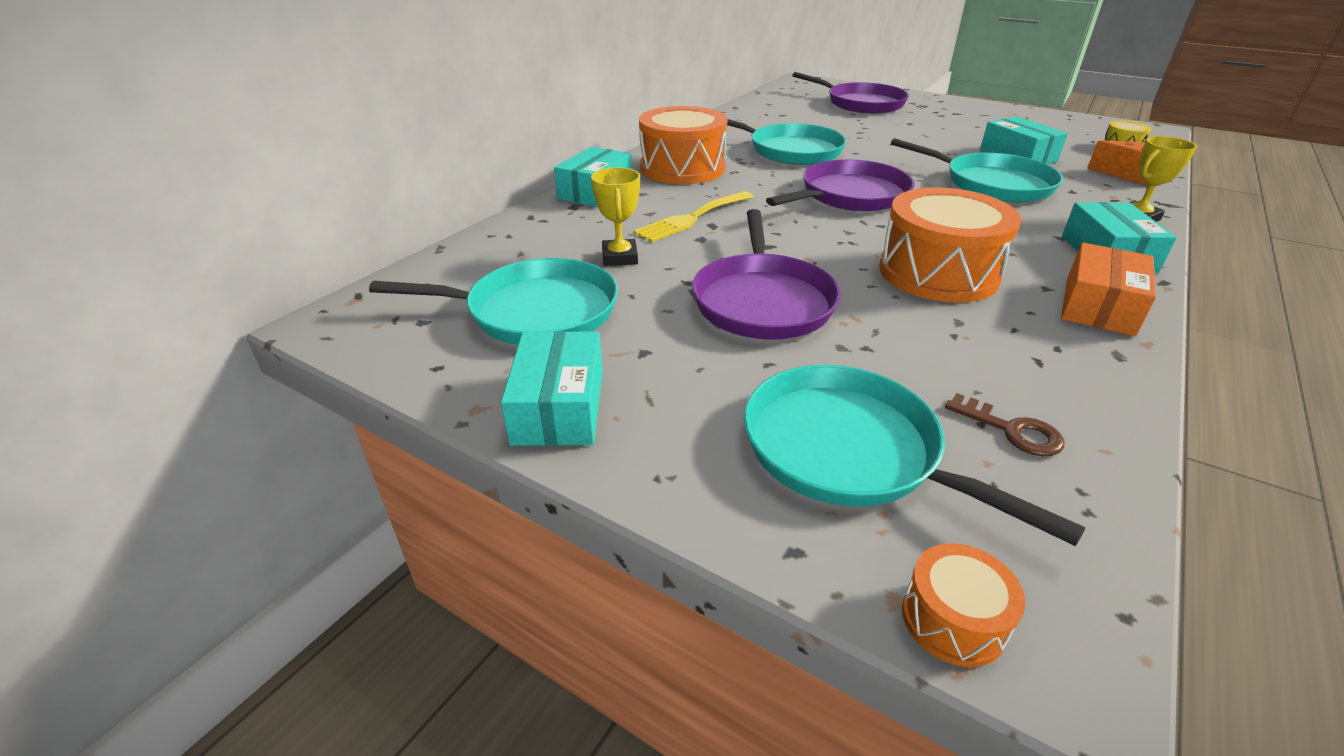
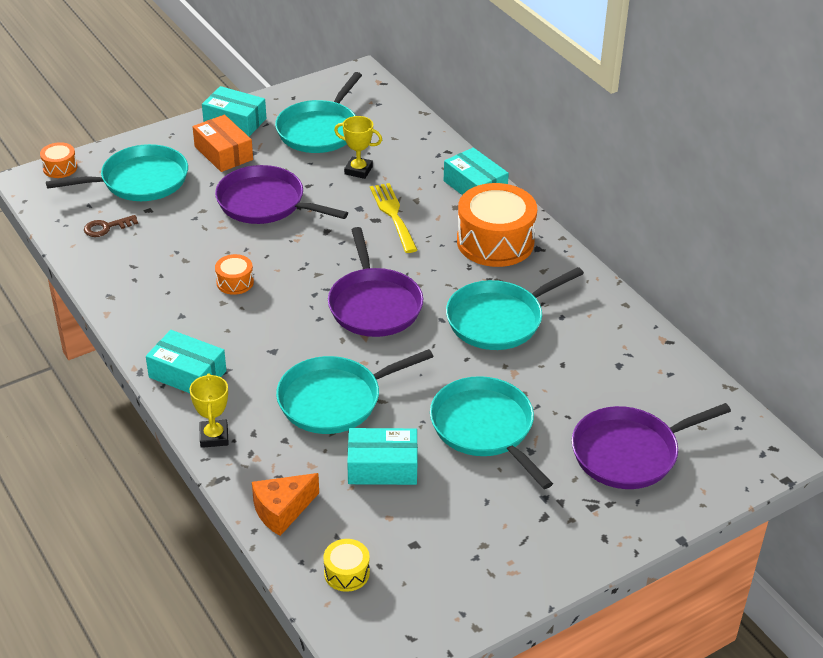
camera: 115 degrees right, 5 degrees up
(916, 136) = (485, 428): none -> turquoise pan
(938, 273) = (235, 282): orange drum -> orange drum, size x0.46
(1099, 306) = (147, 322): orange box -> orange box (223, 153)

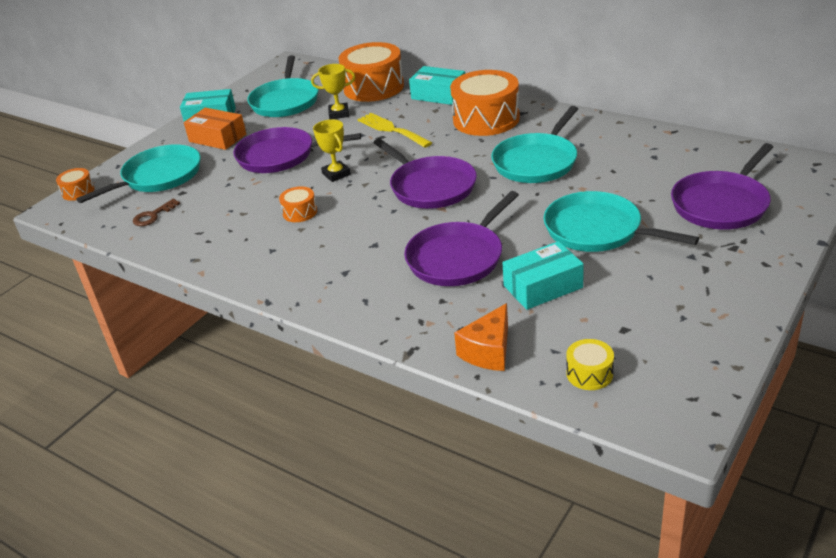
camera: 20 degrees left, 5 degrees down
(187, 374) = (313, 287): turquoise box -> none
(214, 436) = (377, 322): yellow trophy -> yellow trophy (336, 174)
(335, 400) = (458, 257): turquoise pan -> purple pan
(418, 148) = (373, 87): none -> orange drum

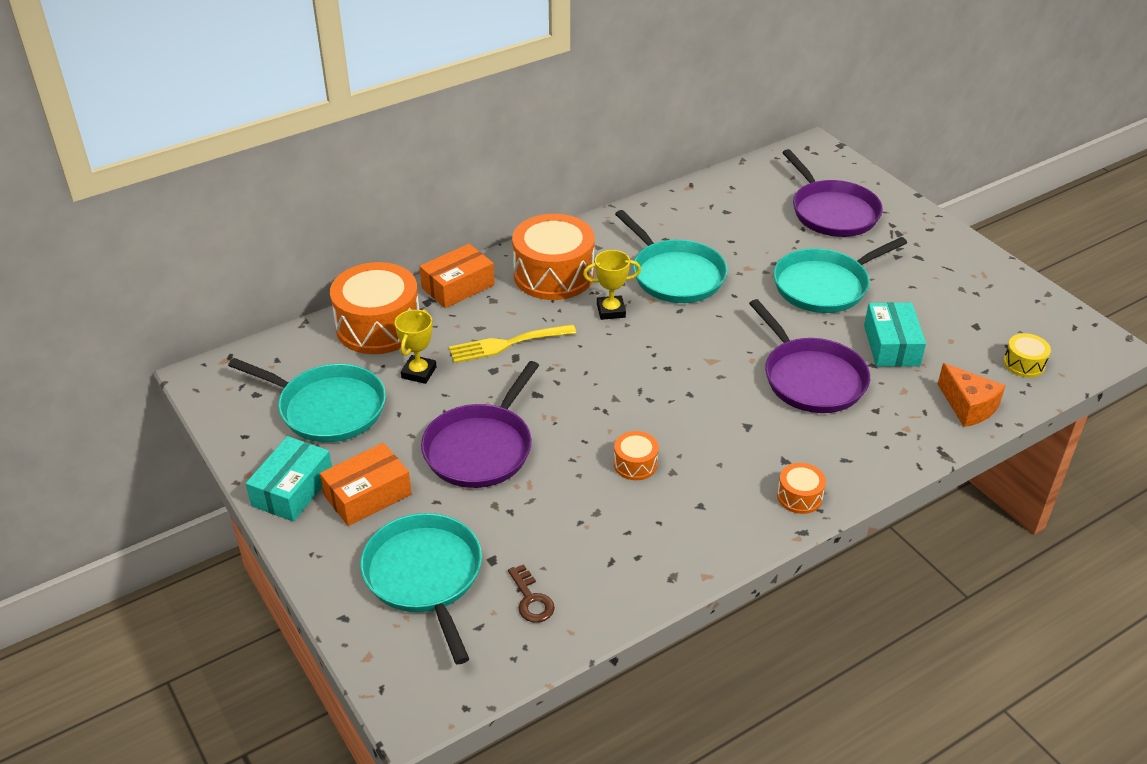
camera: 70 degrees left, 5 degrees up
(78, 191) = (384, 675): orange drum -> orange drum (799, 496)
(336, 174) = (572, 414): yellow trophy -> yellow trophy (611, 311)
(430, 186) = (663, 355): purple pan -> none
(438, 95) = (458, 286): turquoise box -> orange box

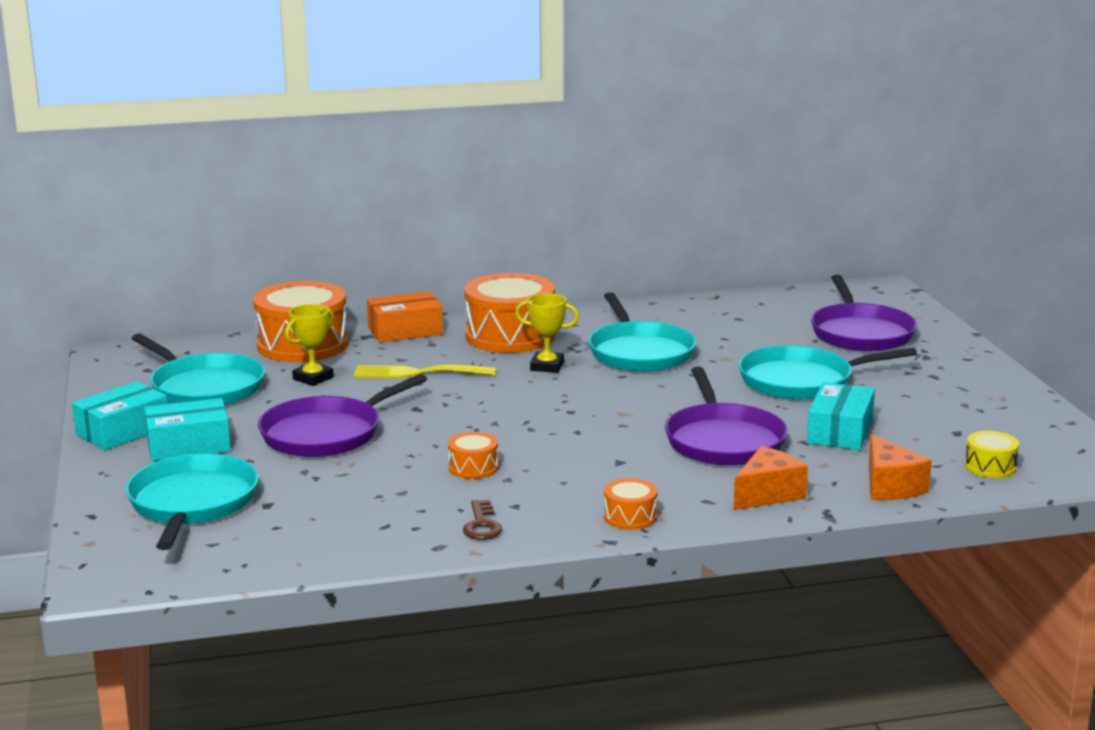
camera: 20 degrees right, 20 degrees down
(368, 495) = (189, 445): orange box -> turquoise box
(531, 599) = (280, 536): brown key -> brown key (482, 525)
(885, 439) = (767, 494): none -> orange cheese

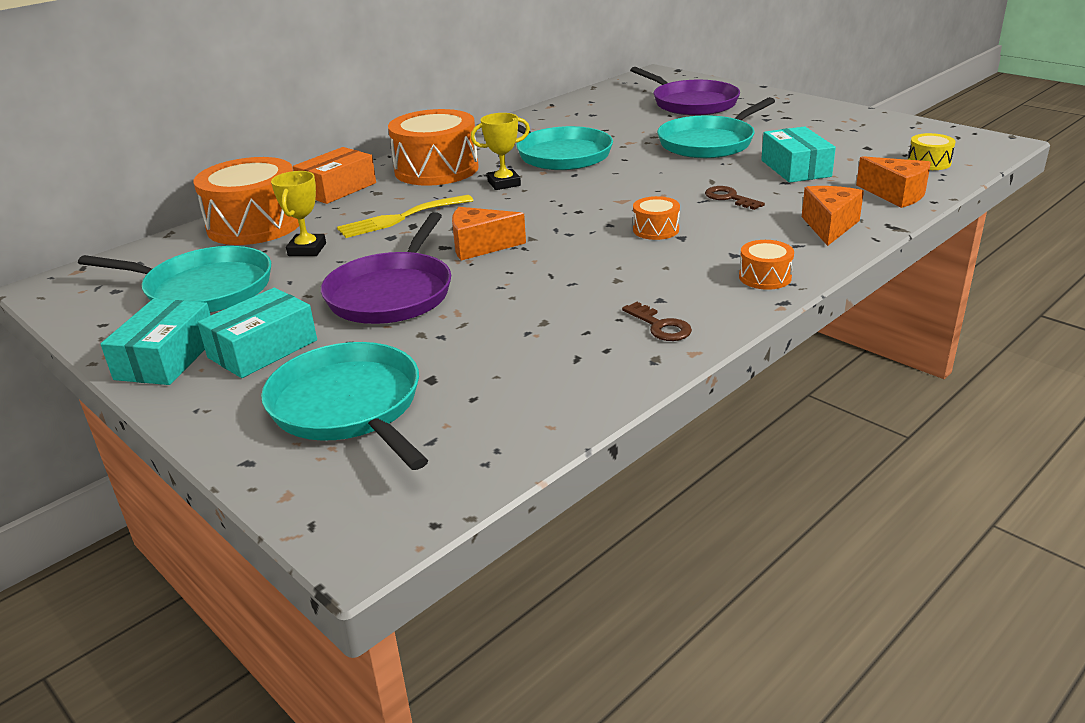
camera: 30 degrees left, 10 degrees up
(444, 417) = (480, 246): none -> orange cheese
(473, 468) = (573, 280): orange drum -> orange drum (656, 230)
(723, 440) = (729, 198): purple pan -> brown key

